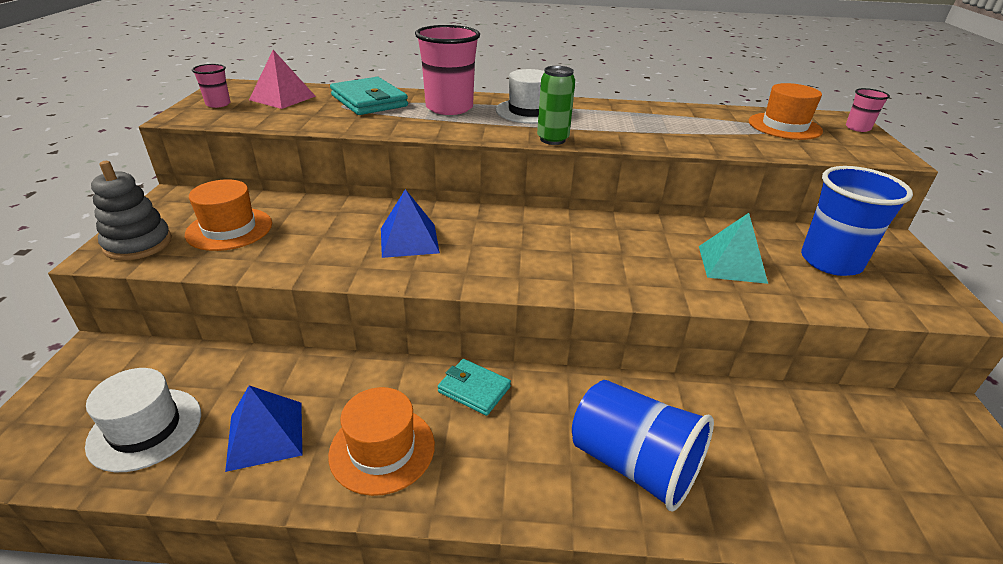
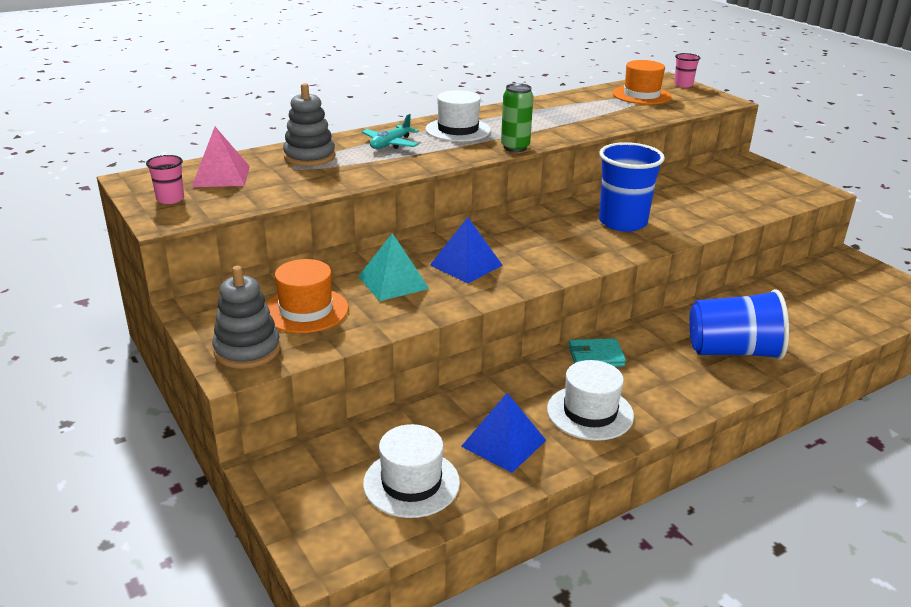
camera: 35 degrees left, 5 degrees down
(369, 101) = (309, 157): turquoise wallet -> grey stacking toy
(382, 449) = (590, 412): orange hat -> white hat
(449, 108) = (390, 144): pink cup -> turquoise plane
(731, 264) = (687, 205): turquoise pyramid -> turquoise pyramid (393, 282)
(830, 261) = (735, 185): blue cup -> blue cup (622, 222)

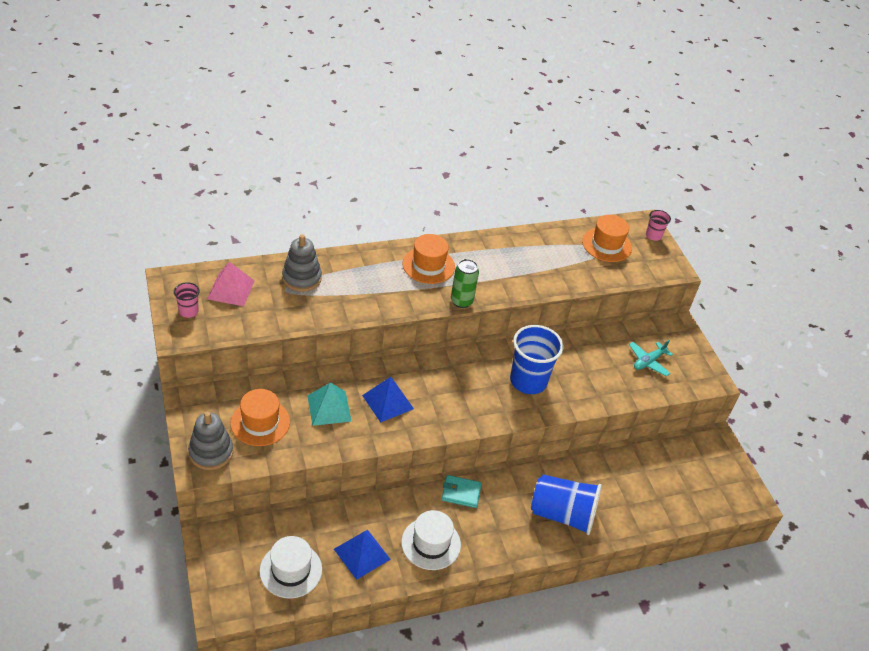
camera: 10 degrees right, 15 degrees up
(390, 144) = (368, 274): turquoise plane -> turquoise plane (648, 362)
(458, 130) = (428, 265): white hat -> orange hat

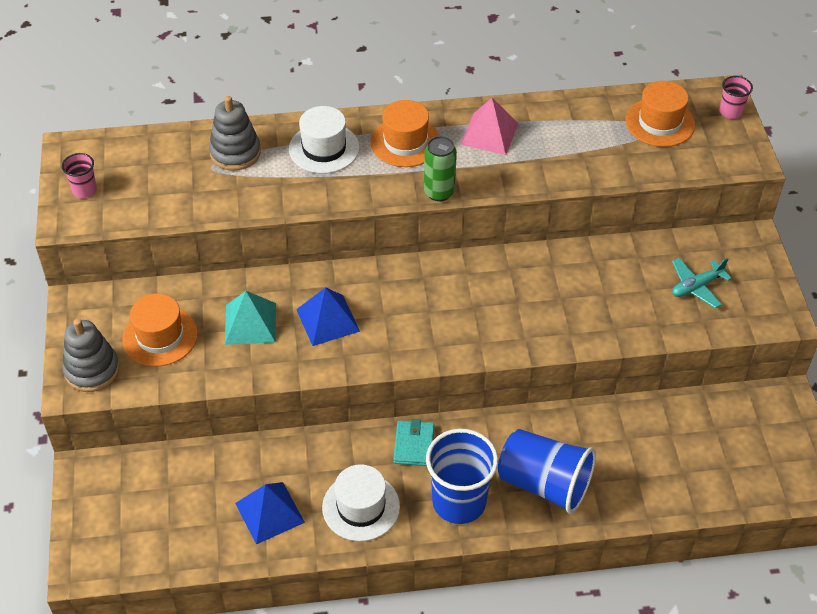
camera: 15 degrees right, 5 degrees up
(231, 289) = (142, 164): pink pyramid -> pink pyramid (489, 133)
(291, 570) = (177, 525): white hat -> white hat (324, 148)
(461, 493) = (414, 445): turquoise wallet -> turquoise wallet turned 75 degrees clockwise
(528, 381) = (521, 303): blue cup -> blue cup (459, 502)

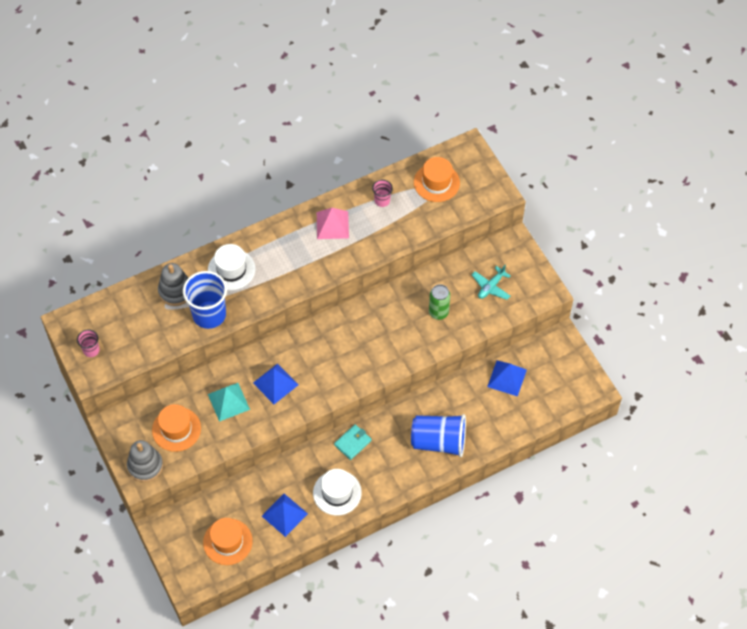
camera: 20 degrees left, 10 degrees up
(405, 142) = (281, 248): orange hat -> orange hat (227, 542)
(414, 445) = (352, 443): turquoise wallet -> turquoise wallet turned 60 degrees clockwise
(439, 192) = (318, 279): green can -> green can (438, 312)
(459, 502) = (393, 470): blue cup -> blue cup (209, 314)
(681, 427) = (507, 378): none -> blue pyramid
(730, 112) = (478, 160): pink cup -> pink cup (382, 200)

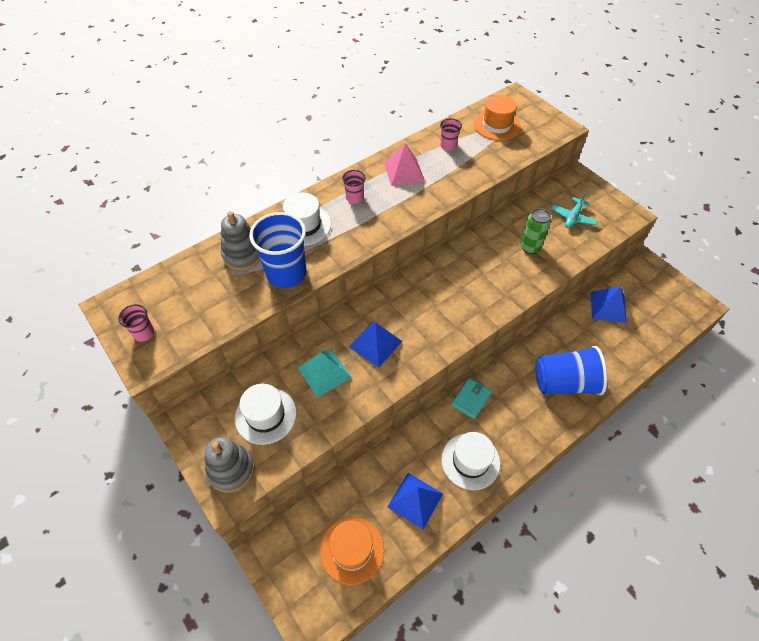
camera: 10 degrees left, 5 degrees down
(176, 429) = (265, 415): orange hat -> white hat
(281, 247) = (354, 198): none -> pink cup

